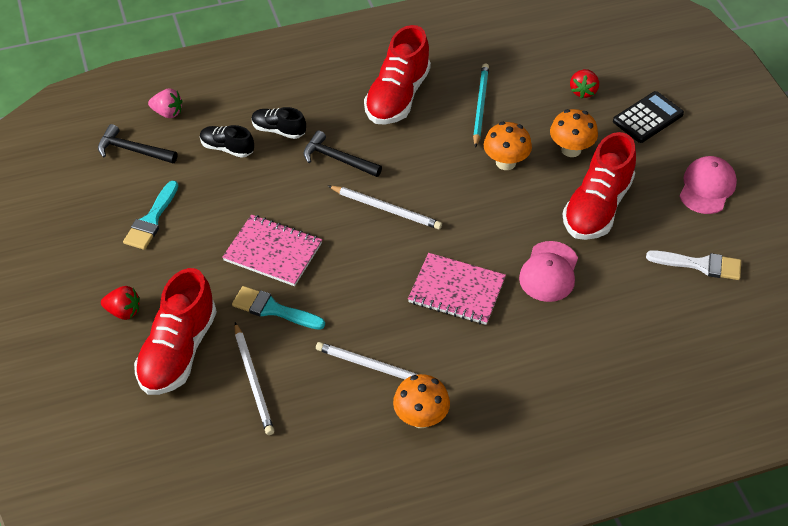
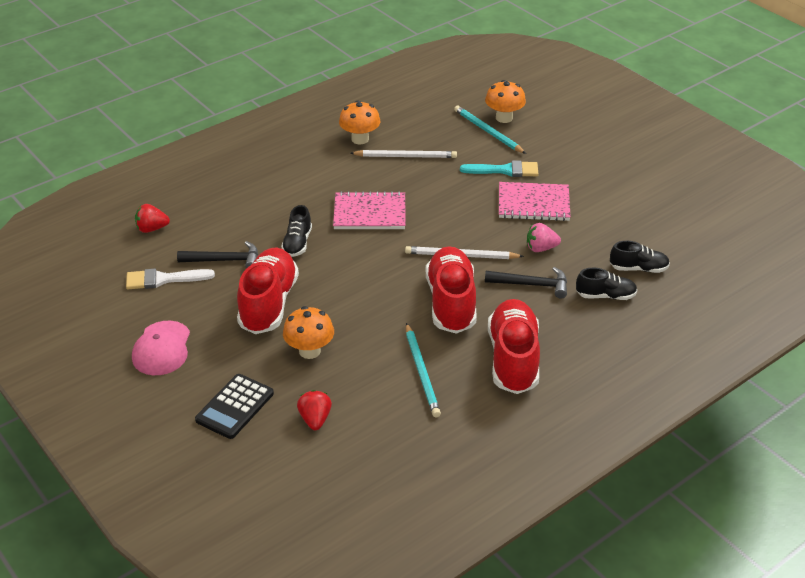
camera: 160 degrees right, 10 degrees down
(123, 311) = (612, 145): red strawberry -> red strawberry (152, 229)
(133, 150) = (718, 246): black hammer -> black hammer (224, 260)
(151, 220) = (649, 201): turquoise brush -> none
(167, 113) = (721, 284): pink strawberry -> pink strawberry (541, 248)
(178, 351) = (553, 134): red shoe -> red shoe (451, 303)
(253, 381) = (488, 131): white pencil -> turquoise pencil
(505, 162) = (371, 322): orange mushroom -> orange mushroom (504, 118)
(549, 272) = (297, 243): pink cap -> black shoe

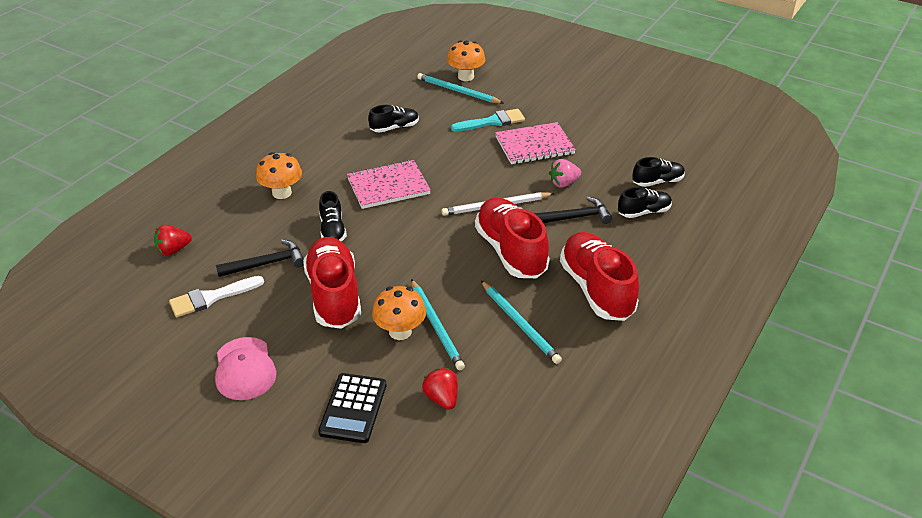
camera: 20 degrees left, 0 degrees up
(344, 355) = (436, 326): none -> turquoise pencil
(360, 139) = (342, 121): orange mushroom -> orange mushroom (282, 193)
(406, 156) = (394, 128): white pencil -> black shoe

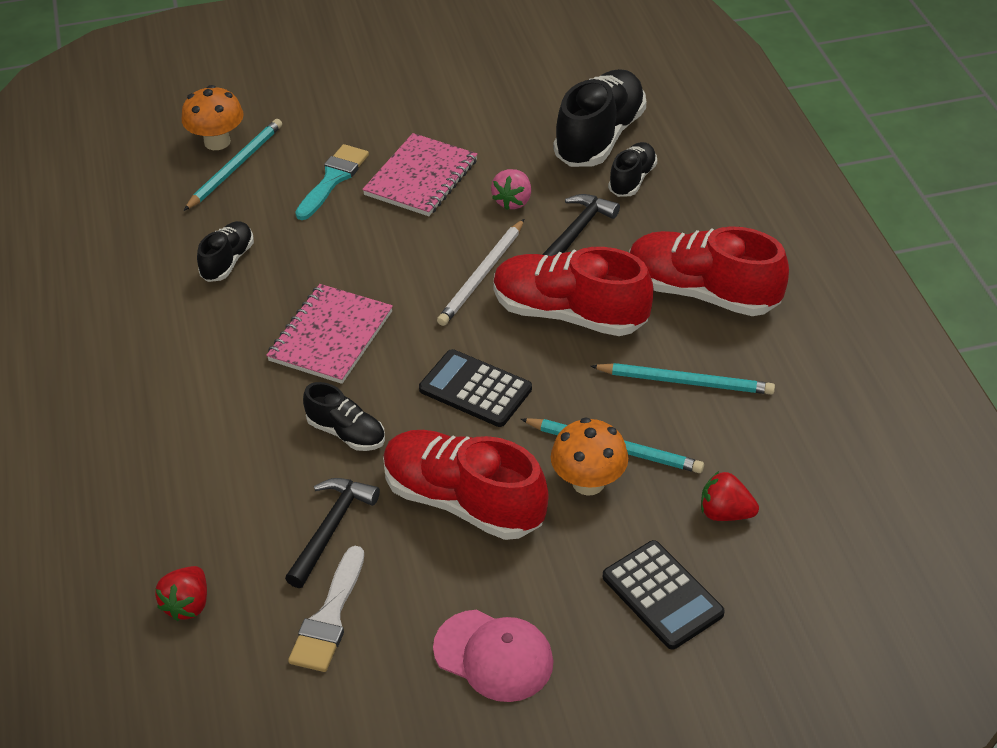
camera: 45 degrees left, 5 degrees up
(282, 193) = (213, 436): orange mushroom -> none
(414, 253) = (475, 389): none -> black calculator
(458, 91) = (235, 166): turquoise pencil -> turquoise pencil turned 135 degrees clockwise
(657, 182) = (599, 137): black shoe -> black shoe, size x1.89

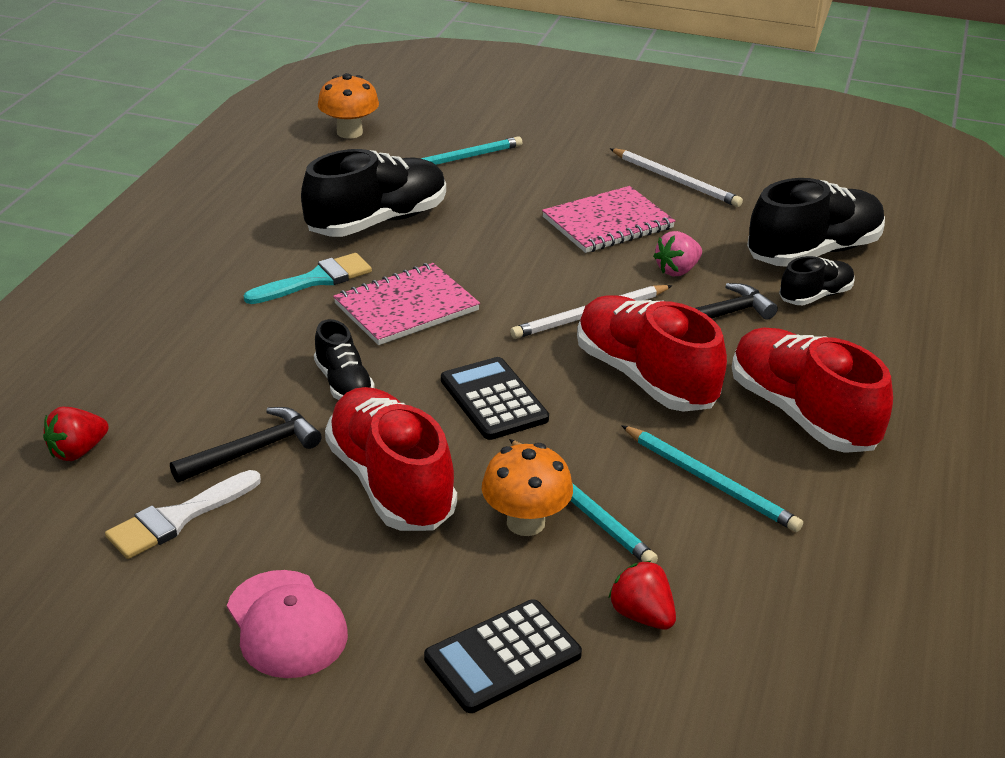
camera: 30 degrees right, 10 degrees down
(217, 142) = (456, 139): orange mushroom -> orange mushroom (349, 132)
(228, 261) = (377, 221): black shoe -> black shoe, size x1.89
(333, 179) = (528, 197): turquoise brush -> turquoise brush (316, 280)
(440, 110) = (676, 180): none -> white pencil
(662, 595) = (502, 656): black calculator -> black calculator turned 60 degrees clockwise

